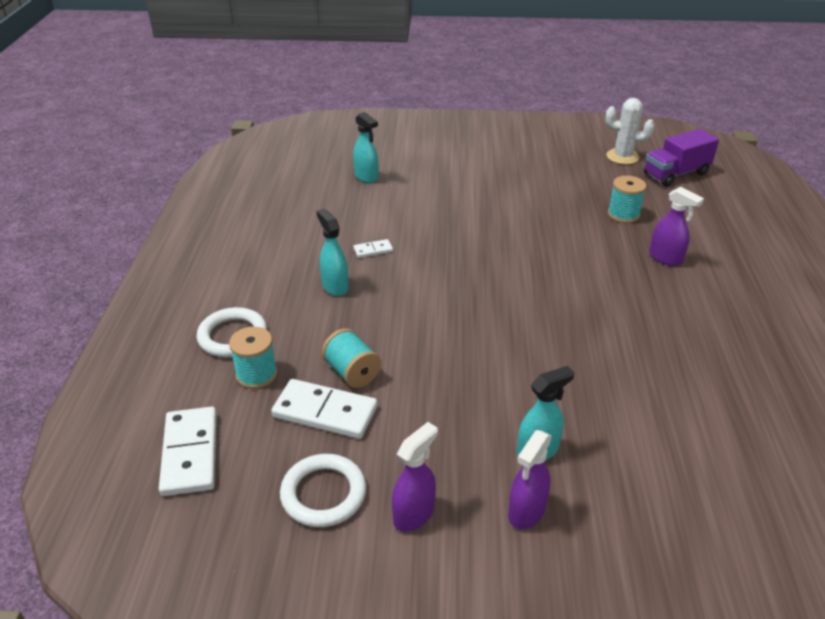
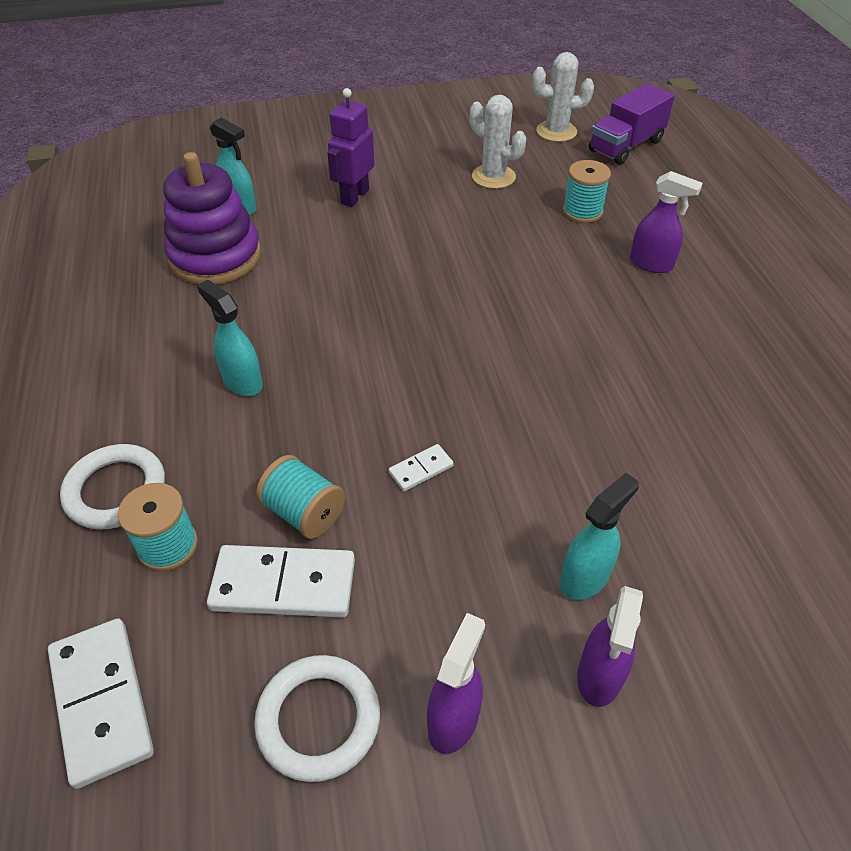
camera: 15 degrees left, 10 degrees up
(340, 206) = (215, 257): none -> purple stacking toy
(373, 250) = (280, 317): white domino -> white domino (421, 469)
(451, 181) = (354, 196): none -> purple robot
(561, 182) = (493, 177): none -> white cactus

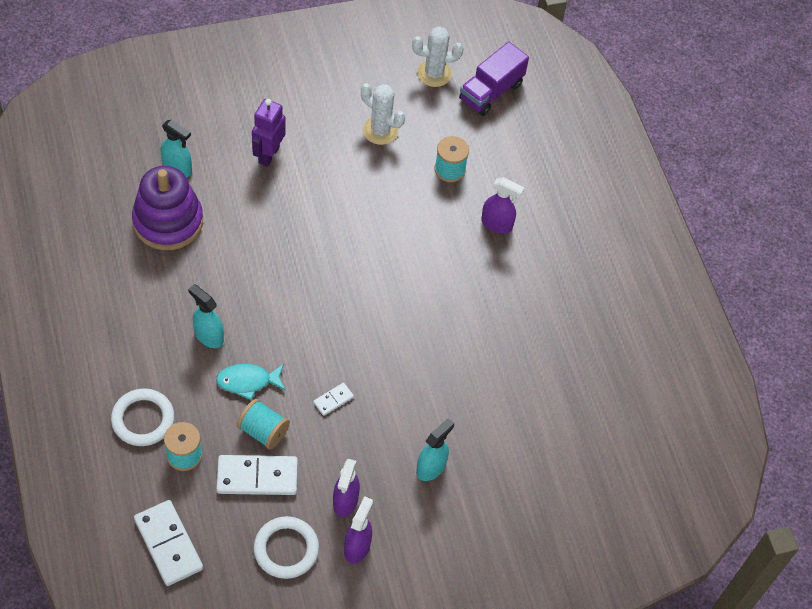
camera: 10 degrees left, 10 degrees up
(290, 441) = (247, 381): none -> turquoise fish
(599, 676) = (435, 522): purple spray bottle -> purple spray bottle (345, 501)

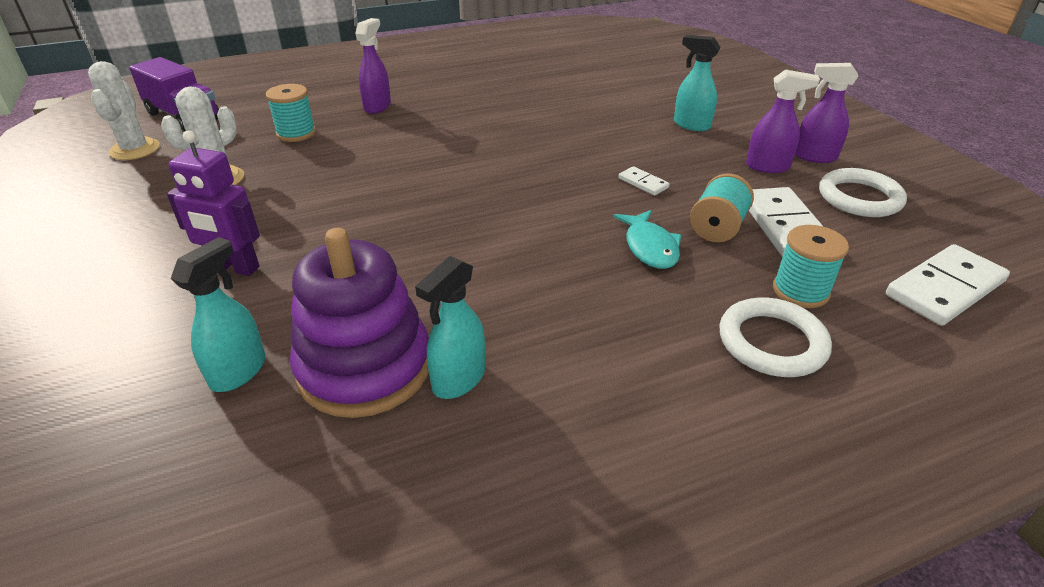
camera: 90 degrees left, 20 degrees down
(208, 336) = (589, 291): turquoise spray bottle -> turquoise spray bottle (458, 380)

